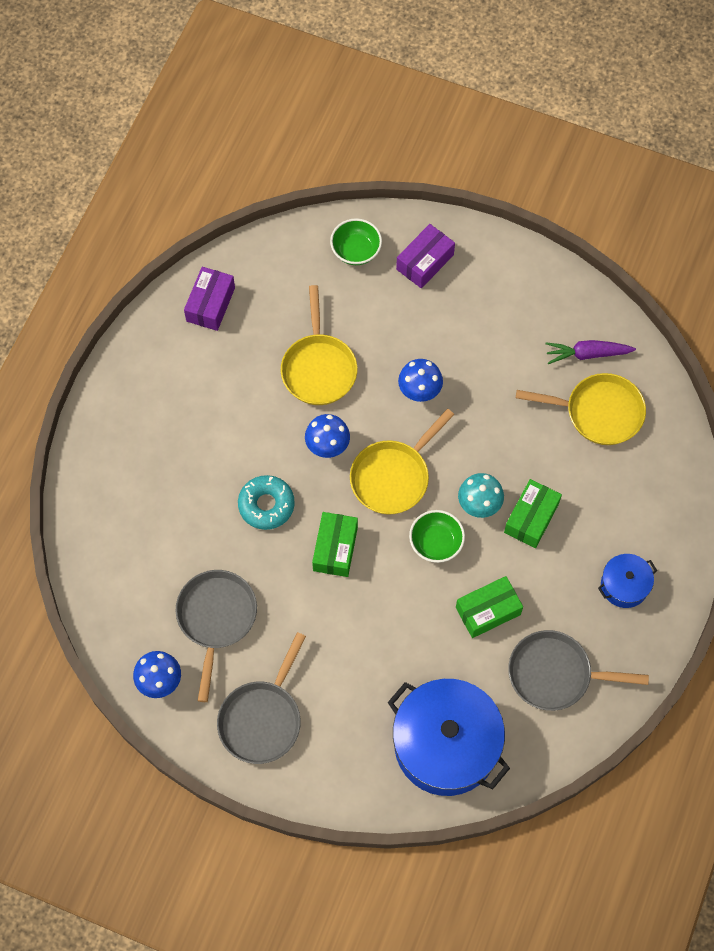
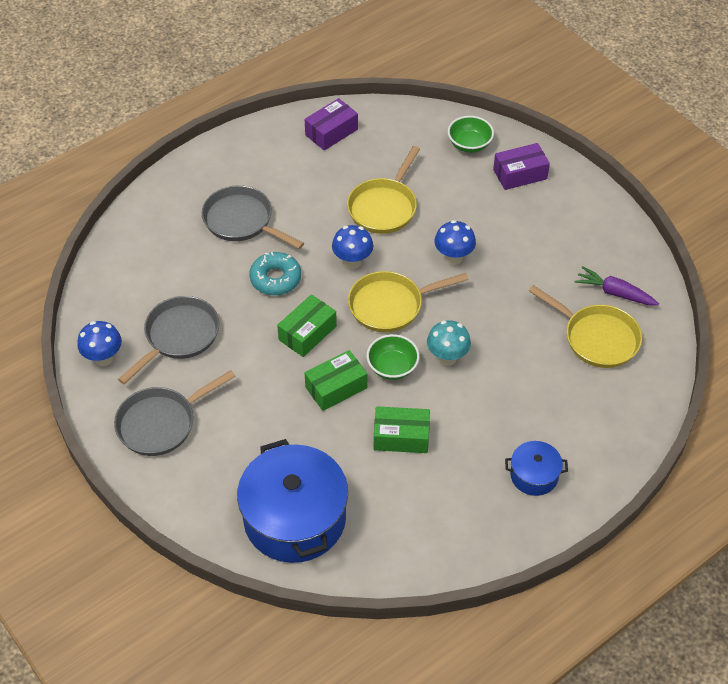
camera: 30 degrees right, 15 degrees down
(531, 518) = (485, 387): green box -> green box (336, 387)
(555, 674) = (426, 512): grey pan -> grey pan (242, 221)

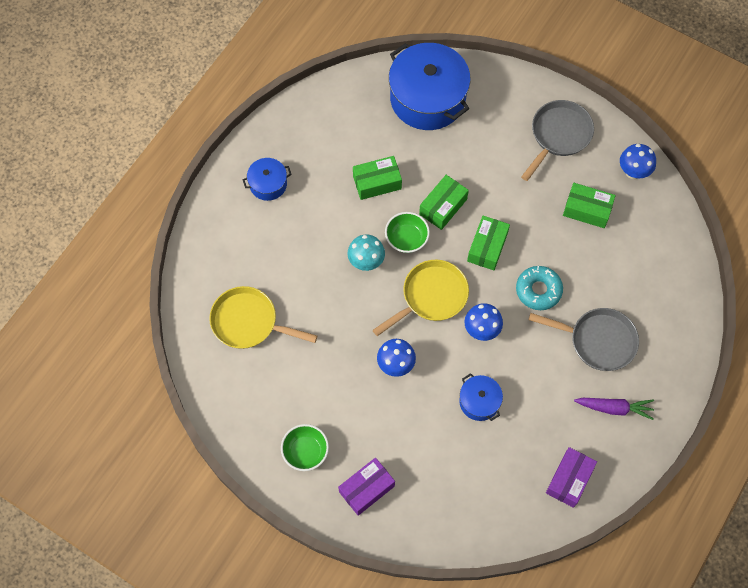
camera: 160 degrees right, 15 degrees up
(179, 336) = (587, 210): grey pan -> green box
(384, 207) = (479, 401): yellow pan -> blue pot
(469, 144) = (428, 512): green bowl -> green bowl (305, 451)
(615, 293) = (243, 375): purple carrot -> purple carrot (614, 408)

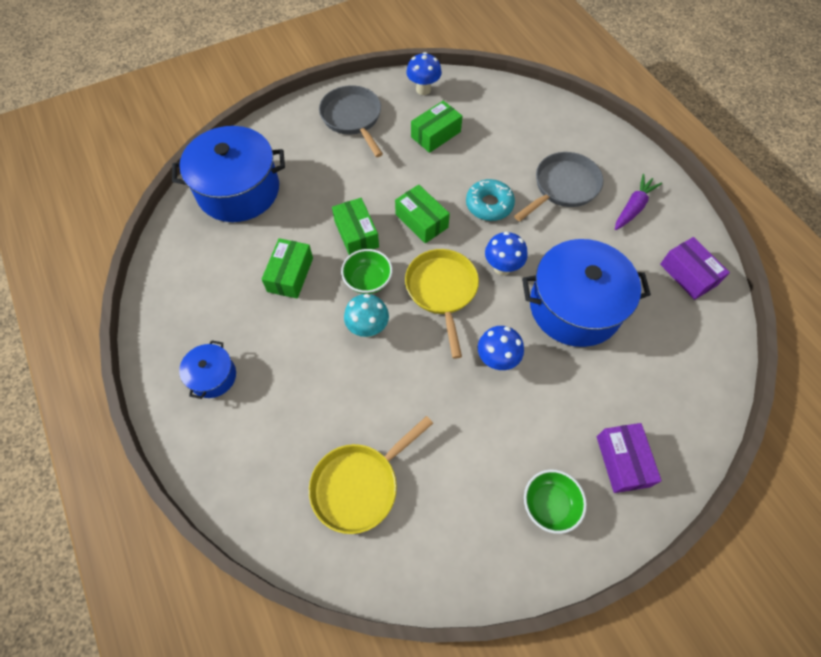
camera: 60 degrees left, 5 degrees down
(479, 401) = (575, 306): blue pot -> blue pot, size x2.08

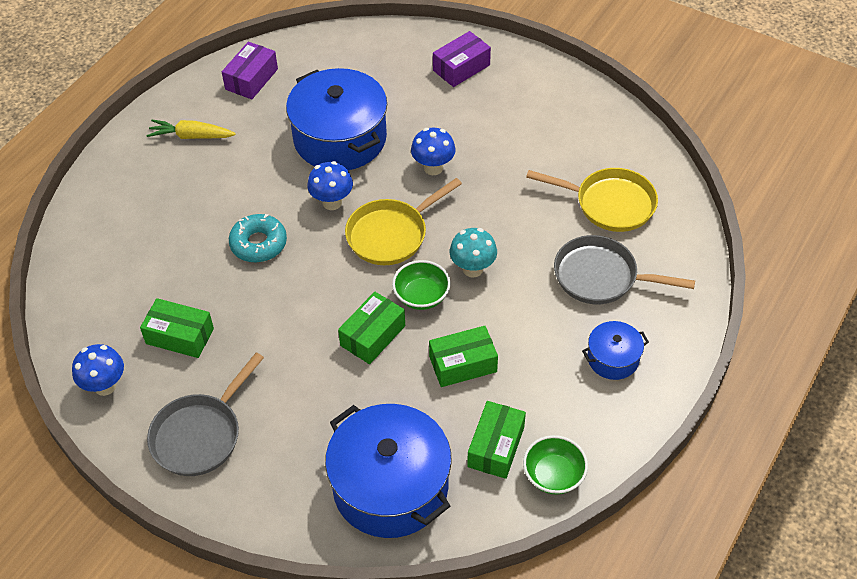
camera: 120 degrees left, 10 degrees down
(421, 221) = (317, 289): green box -> green box (496, 447)
(549, 504) = (528, 94): green bowl -> green bowl (553, 475)
(563, 187) = (196, 195): grey pan -> grey pan (601, 277)
(633, 207) = (191, 136): purple carrot -> yellow carrot

